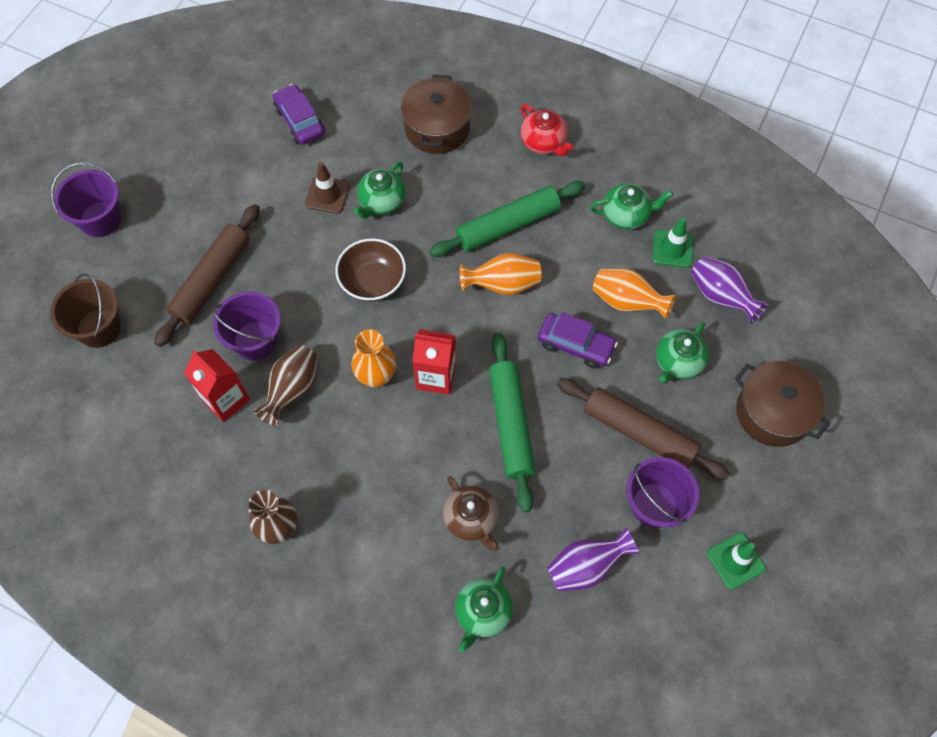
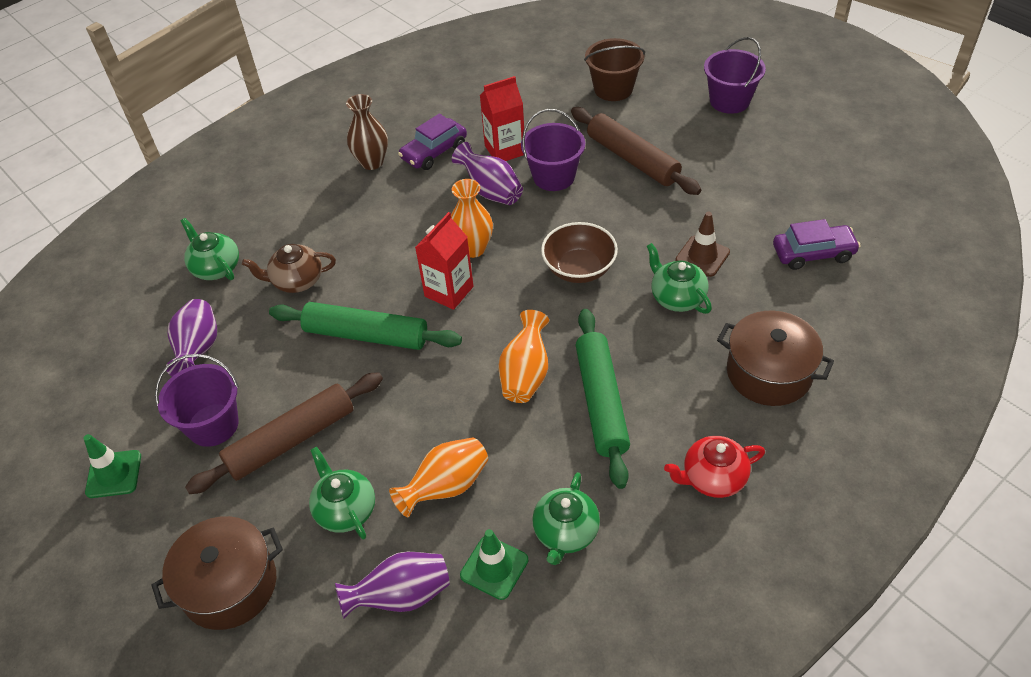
camera: 115 degrees right, 15 degrees down
(292, 390) = (491, 191): brown vase -> purple vase
(575, 345) = (420, 417): purple car -> purple car (434, 152)

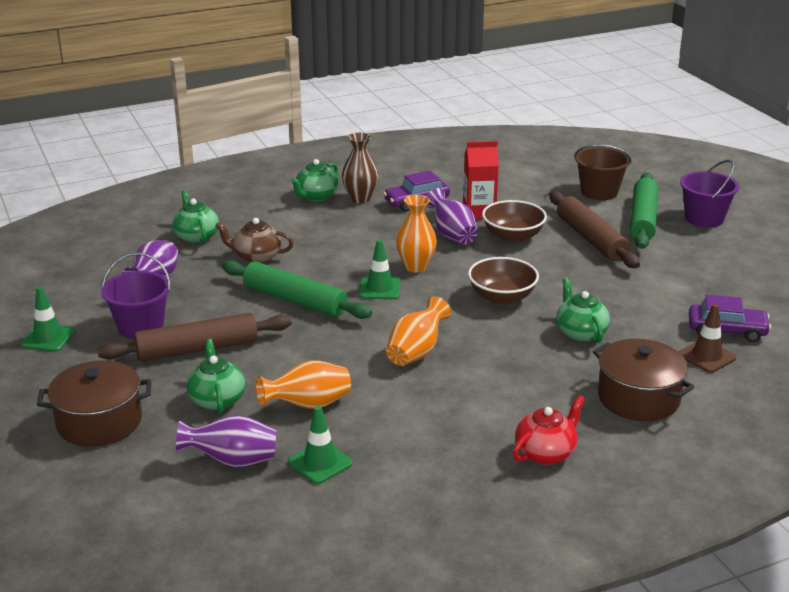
camera: 15 degrees right, 20 degrees down
(449, 291) = (380, 288): red carton -> green traffic cone
(554, 176) = (513, 236): purple bucket -> brown bowl
(565, 533) = (394, 456): green teapot -> green teapot (316, 196)
(601, 402) = (473, 383): green rolling pin -> green rolling pin (642, 219)
(702, 256) = (619, 312): brown traffic cone -> brown traffic cone (707, 356)
(712, 478) = (546, 453): red teapot -> red teapot turned 135 degrees clockwise

